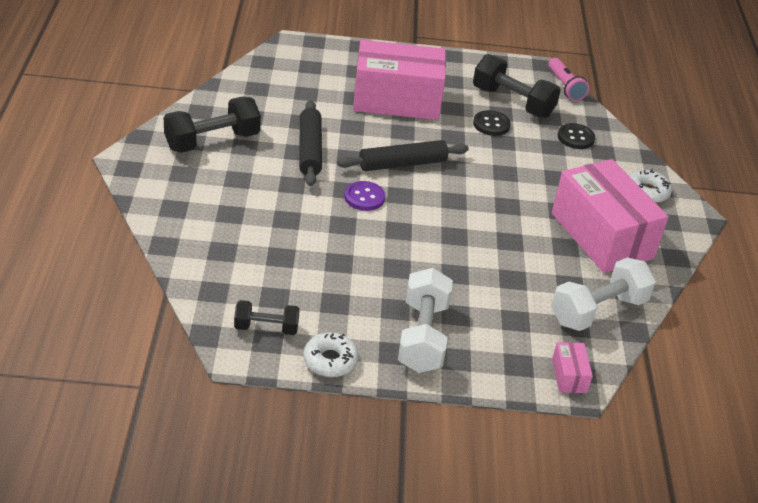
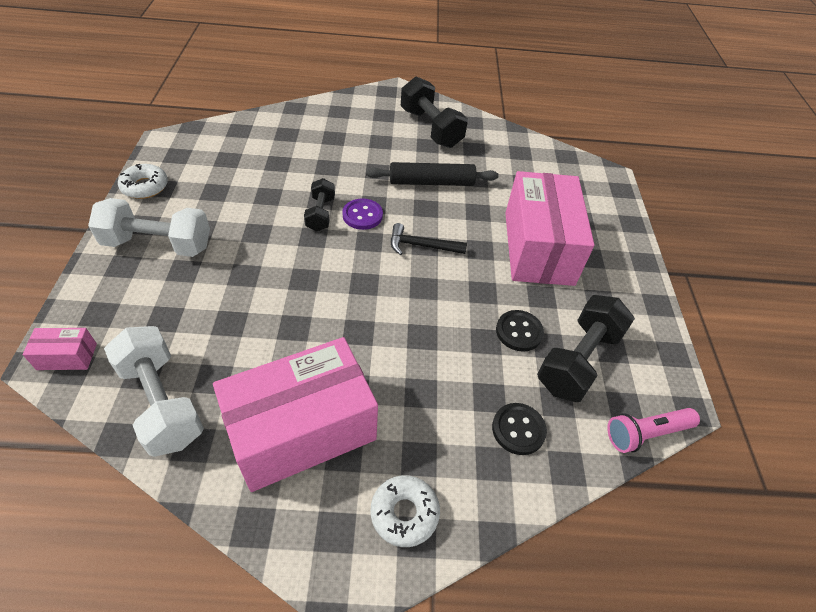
camera: 90 degrees right, 10 degrees up
(266, 328) = (192, 154): black dumbbell -> black dumbbell (320, 214)
(402, 164) = (422, 245): black rolling pin -> black hammer

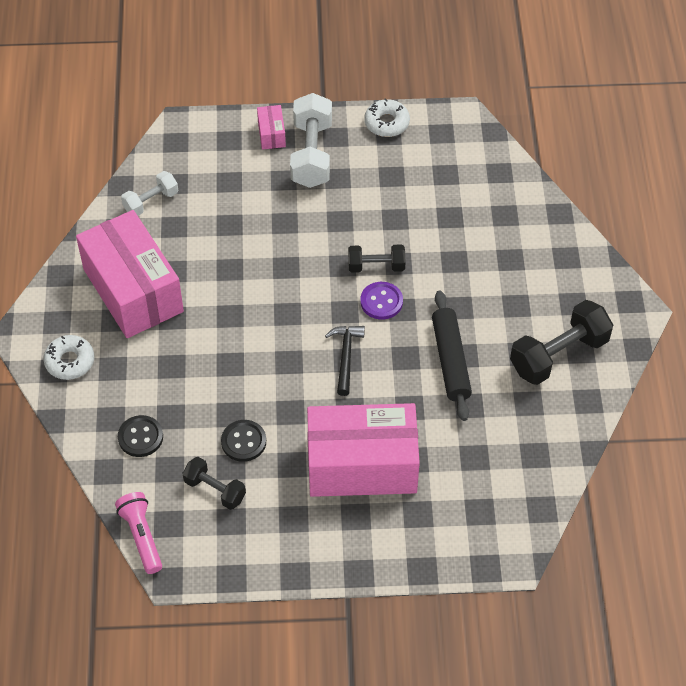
camera: 90 degrees right, 5 degrees up
(67, 356) = (186, 135): pink box -> pink box (271, 134)
(162, 402) = (151, 202): white dumbbell -> white dumbbell, size x0.58
(578, 360) = (215, 490): black dumbbell -> black dumbbell, size x0.58

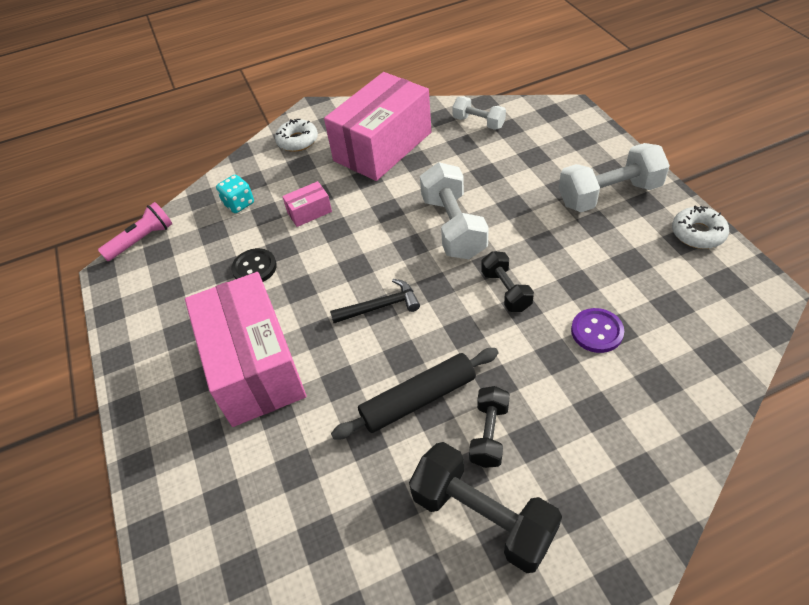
camera: 75 degrees right, 5 degrees down
(140, 437) = (239, 204): black button -> turquoise dice
(215, 490) = (198, 267): black dumbbell -> black dumbbell (489, 434)
(271, 134) = (609, 161): pink box -> pink box (309, 212)
(283, 274) = (453, 227): none -> white dumbbell
(381, 302) = (463, 311): purple button -> purple button (596, 331)

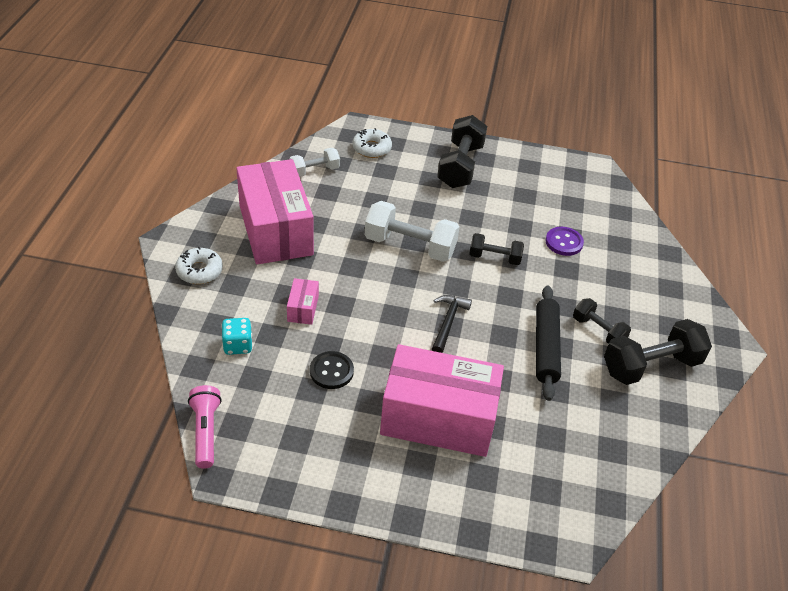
camera: 65 degrees left, 5 degrees down
(609, 195) = (460, 166): white dumbbell -> black dumbbell
(698, 233) = (530, 158): white donut -> white donut (372, 148)

